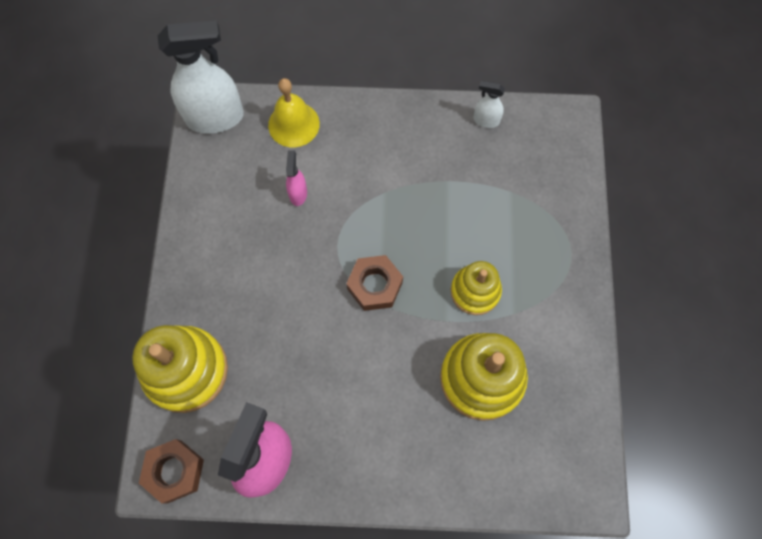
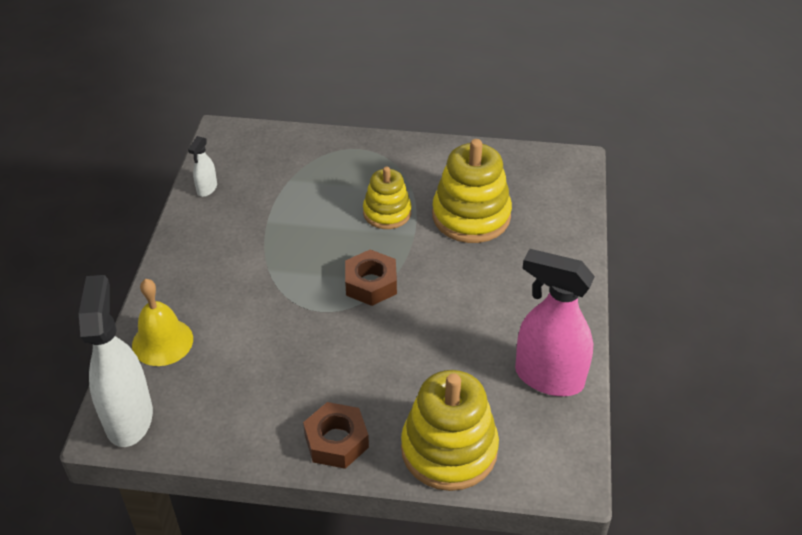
camera: 85 degrees left, 25 degrees down
(174, 471) = (561, 460): brown nut -> brown nut (336, 441)
(298, 193) = (252, 341): pink spray bottle -> none

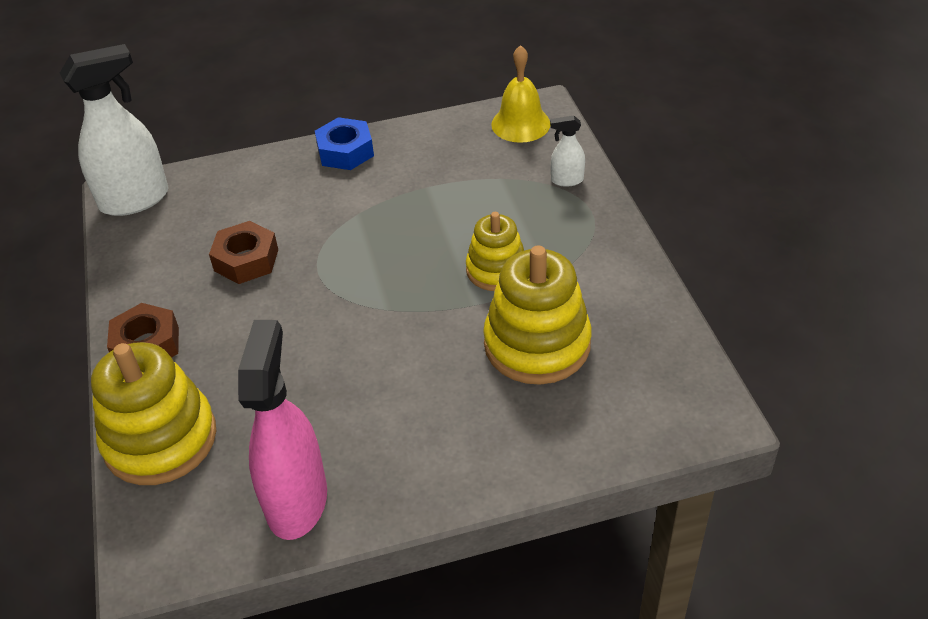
camera: 70 degrees right, 0 degrees up
(162, 342) = (231, 183): yellow bell -> yellow bell (520, 124)
(182, 257) = (345, 151): none -> blue nut
(207, 189) = (450, 129): white spray bottle -> white spray bottle (566, 180)
(371, 284) = (376, 295): brown nut -> brown nut (246, 260)

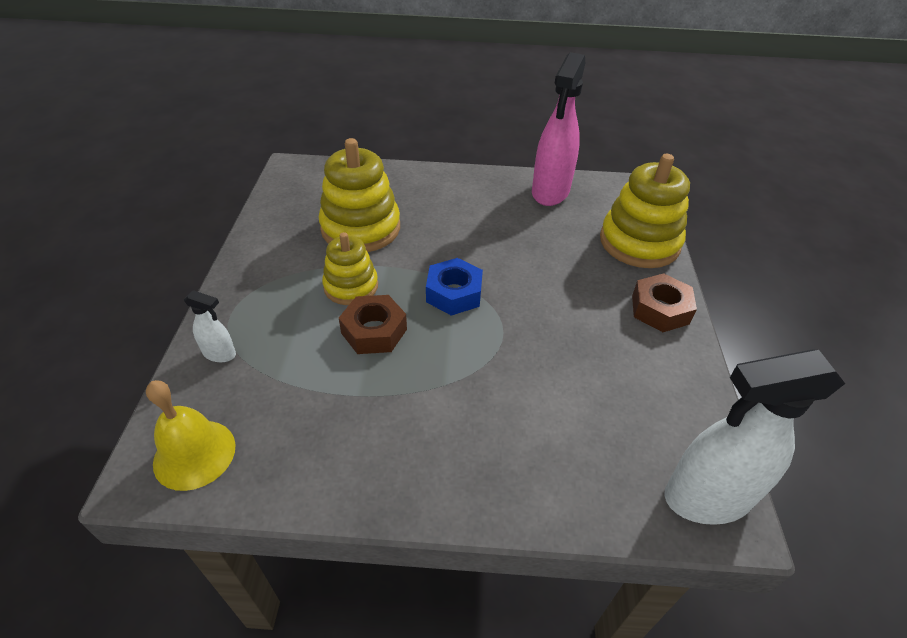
camera: 165 degrees left, 0 degrees up
(246, 260) = (569, 365): brown nut -> brown nut (374, 331)
(345, 151) = (425, 487): blue nut -> blue nut (454, 293)

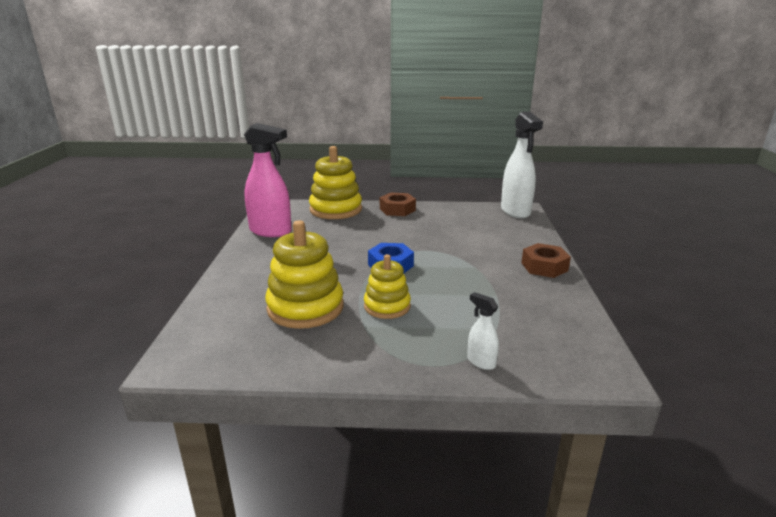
camera: 90 degrees left, 20 degrees down
(194, 454) = (579, 355): yellow bell -> none
(220, 354) = (481, 362): white spray bottle -> white spray bottle turned 60 degrees counterclockwise
(374, 331) = (436, 293): brown nut -> brown nut (544, 267)

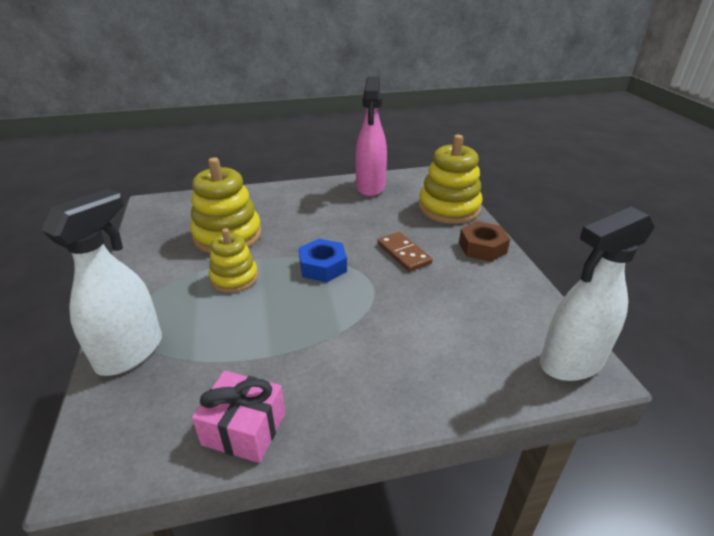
camera: 75 degrees right, 10 degrees up
(390, 234) = (403, 253): none -> brown domino
(481, 362) = (131, 352): white spray bottle -> white spray bottle, size x2.19
(544, 267) = (366, 404): brown nut -> none
(566, 308) = (244, 429): none -> pink gift

